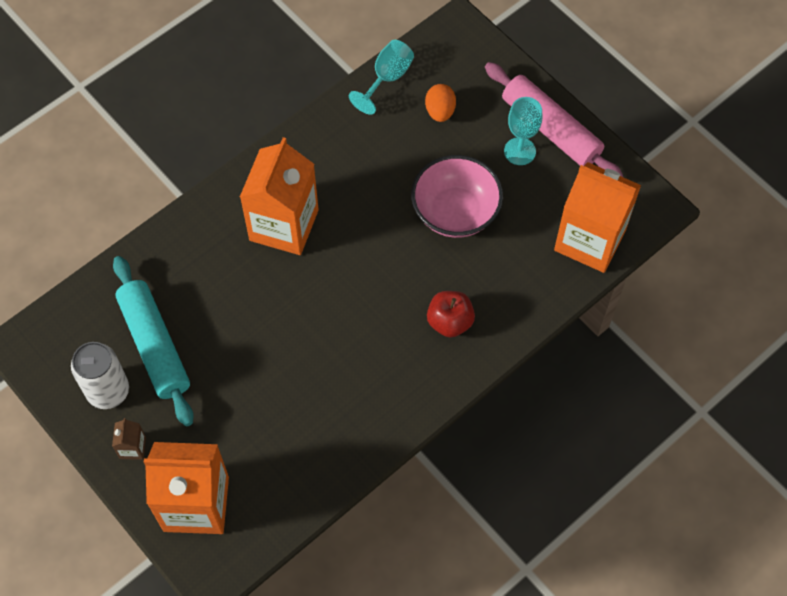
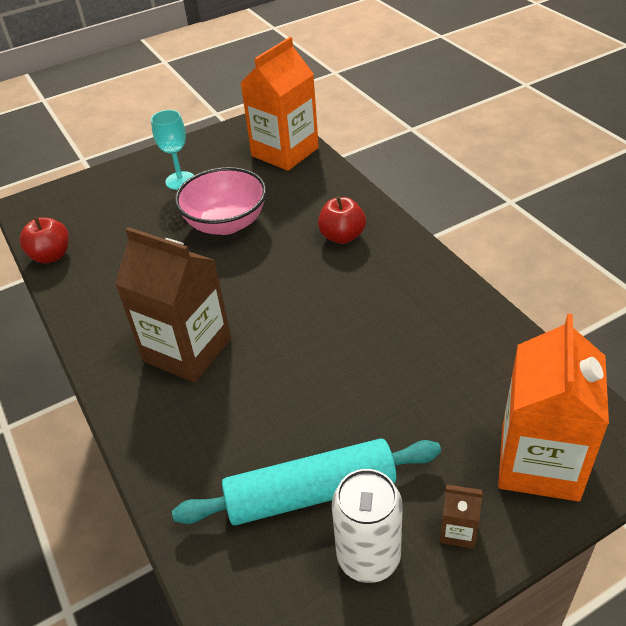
camera: 75 degrees left, 20 degrees down
(284, 225) = (187, 350): orange carton -> brown carton
(387, 78) = (51, 256): turquoise goblet -> red apple
(440, 111) = (111, 224): orange egg -> none
(551, 129) = (167, 162): pink rolling pin -> none

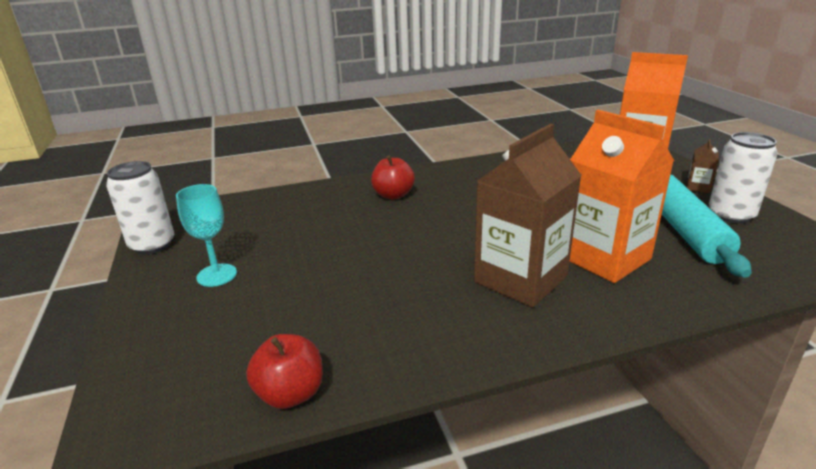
camera: 80 degrees left, 15 degrees down
(220, 136) = (152, 245): none -> white can
(226, 223) = (329, 249): pink bowl -> none
(285, 152) = (234, 210): orange carton -> orange carton (604, 258)

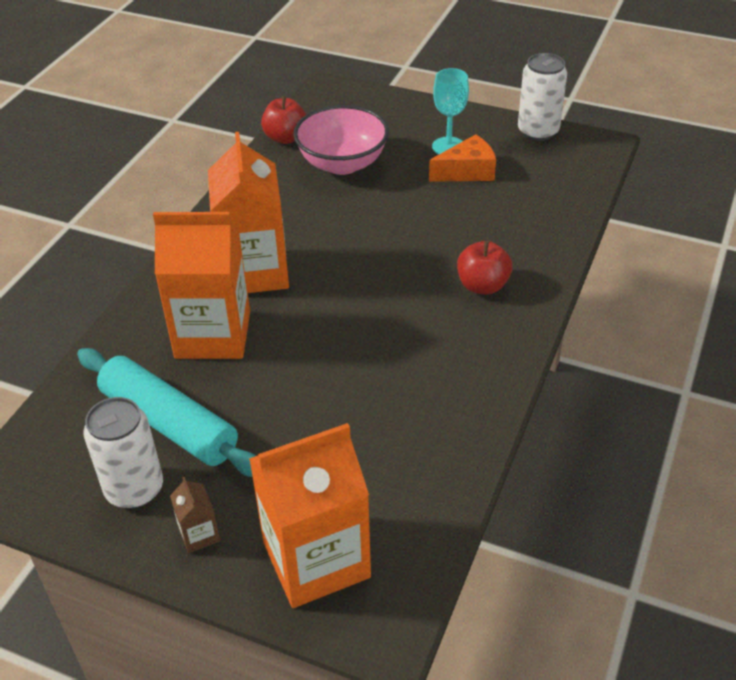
camera: 130 degrees right, 15 degrees up
(254, 250) = (467, 171): none -> orange cheese
(306, 320) = (342, 163): none -> pink bowl
(520, 279) = (254, 271): brown carton -> orange carton

